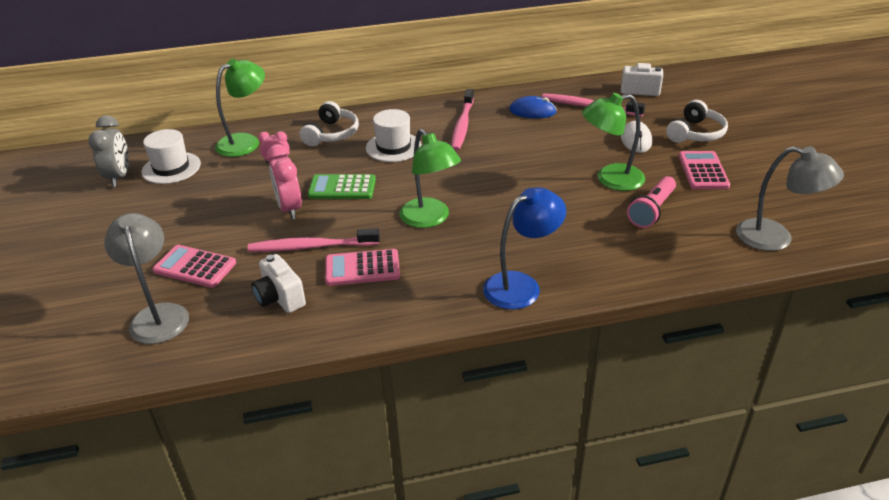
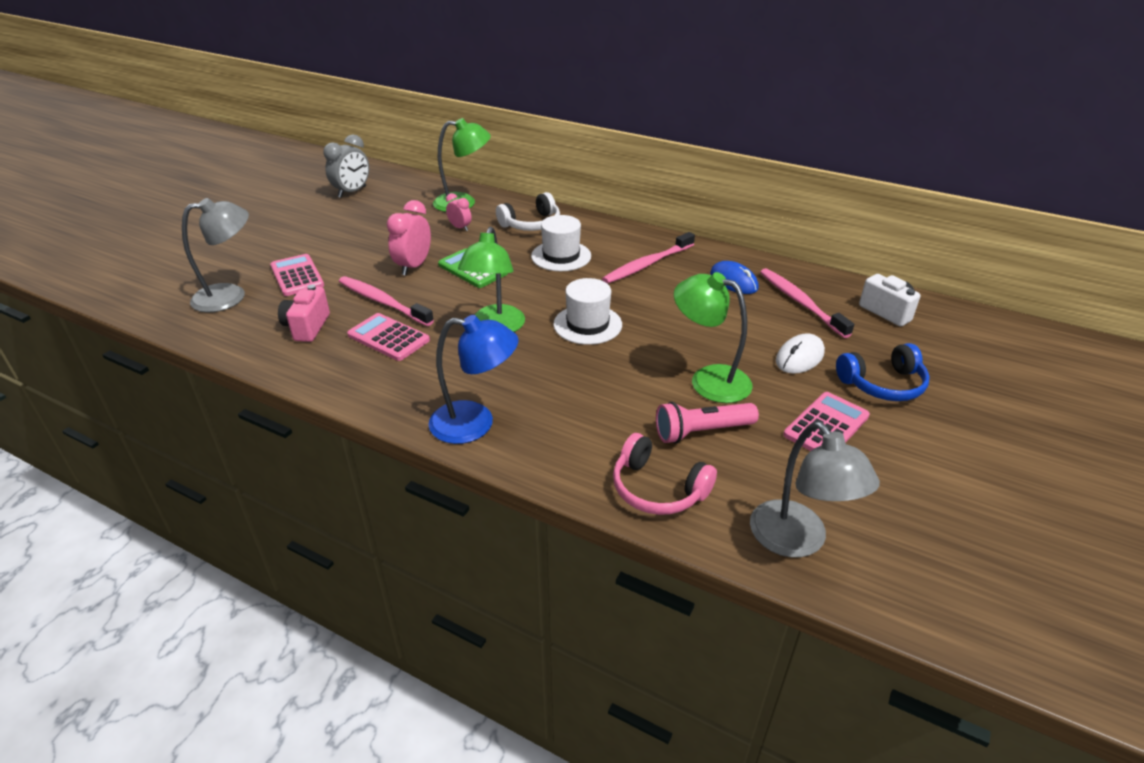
camera: 40 degrees right, 0 degrees up
(158, 315) = (230, 296): grey lamp -> grey lamp turned 45 degrees clockwise
(171, 168) = (390, 200): white hat -> white hat (587, 324)
(280, 298) = (307, 327): white camera -> pink camera
(678, 255) = (657, 489): none -> pink headphones
(695, 133) = (883, 384): white headphones -> blue headphones

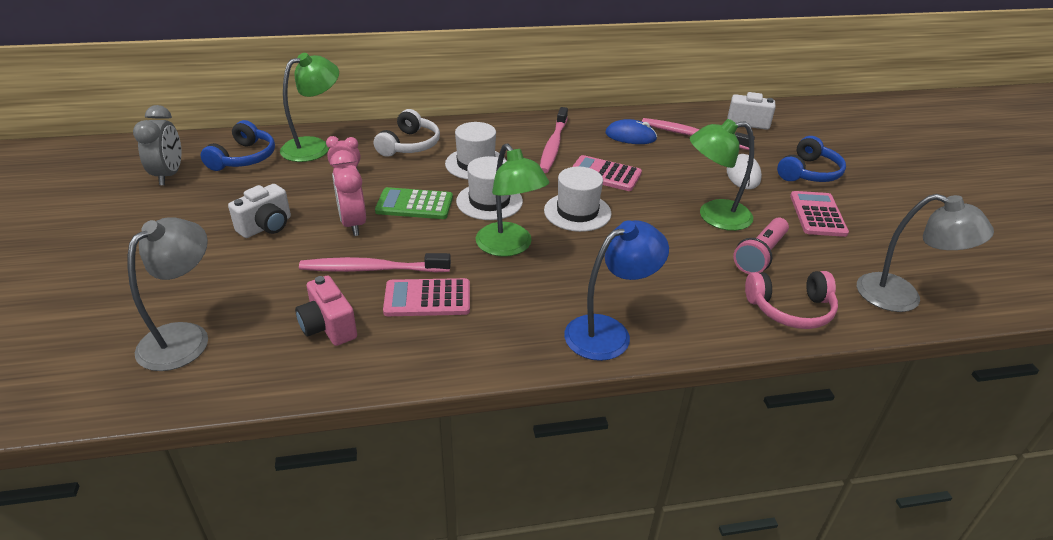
camera: 40 degrees left, 0 degrees up
(297, 276) = (236, 283): pink calculator -> pink calculator (605, 174)
(360, 247) = (266, 227): none -> white camera
(409, 196) = (244, 158): none -> blue headphones
(530, 288) = (489, 201): none -> white hat

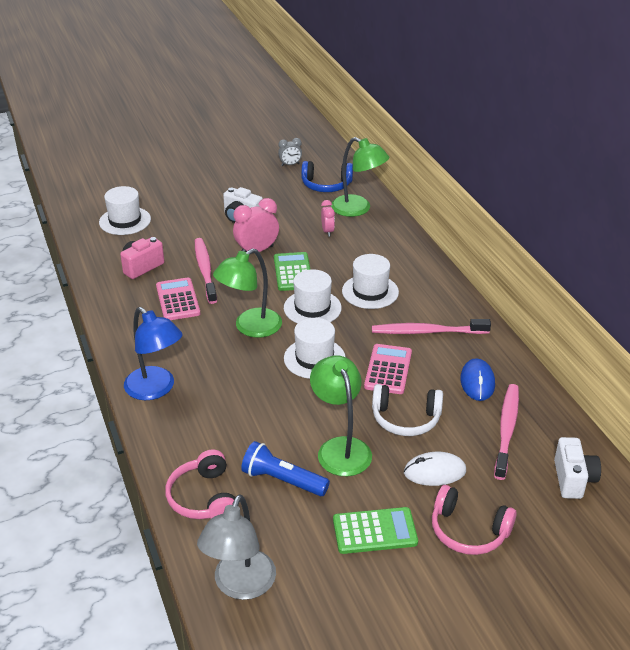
camera: 80 degrees right, 0 degrees up
(169, 175) = (290, 165): grey clock -> grey clock, size x0.58
(184, 337) = (125, 221): grey lamp -> white hat
(410, 145) = (385, 252): white headphones -> white headphones (405, 419)
(760, 255) = (283, 480): pink flashlight -> blue flashlight
(809, 172) = (468, 531): blue headphones -> pink headphones
(817, 214) = (374, 531): pink calculator -> green calculator

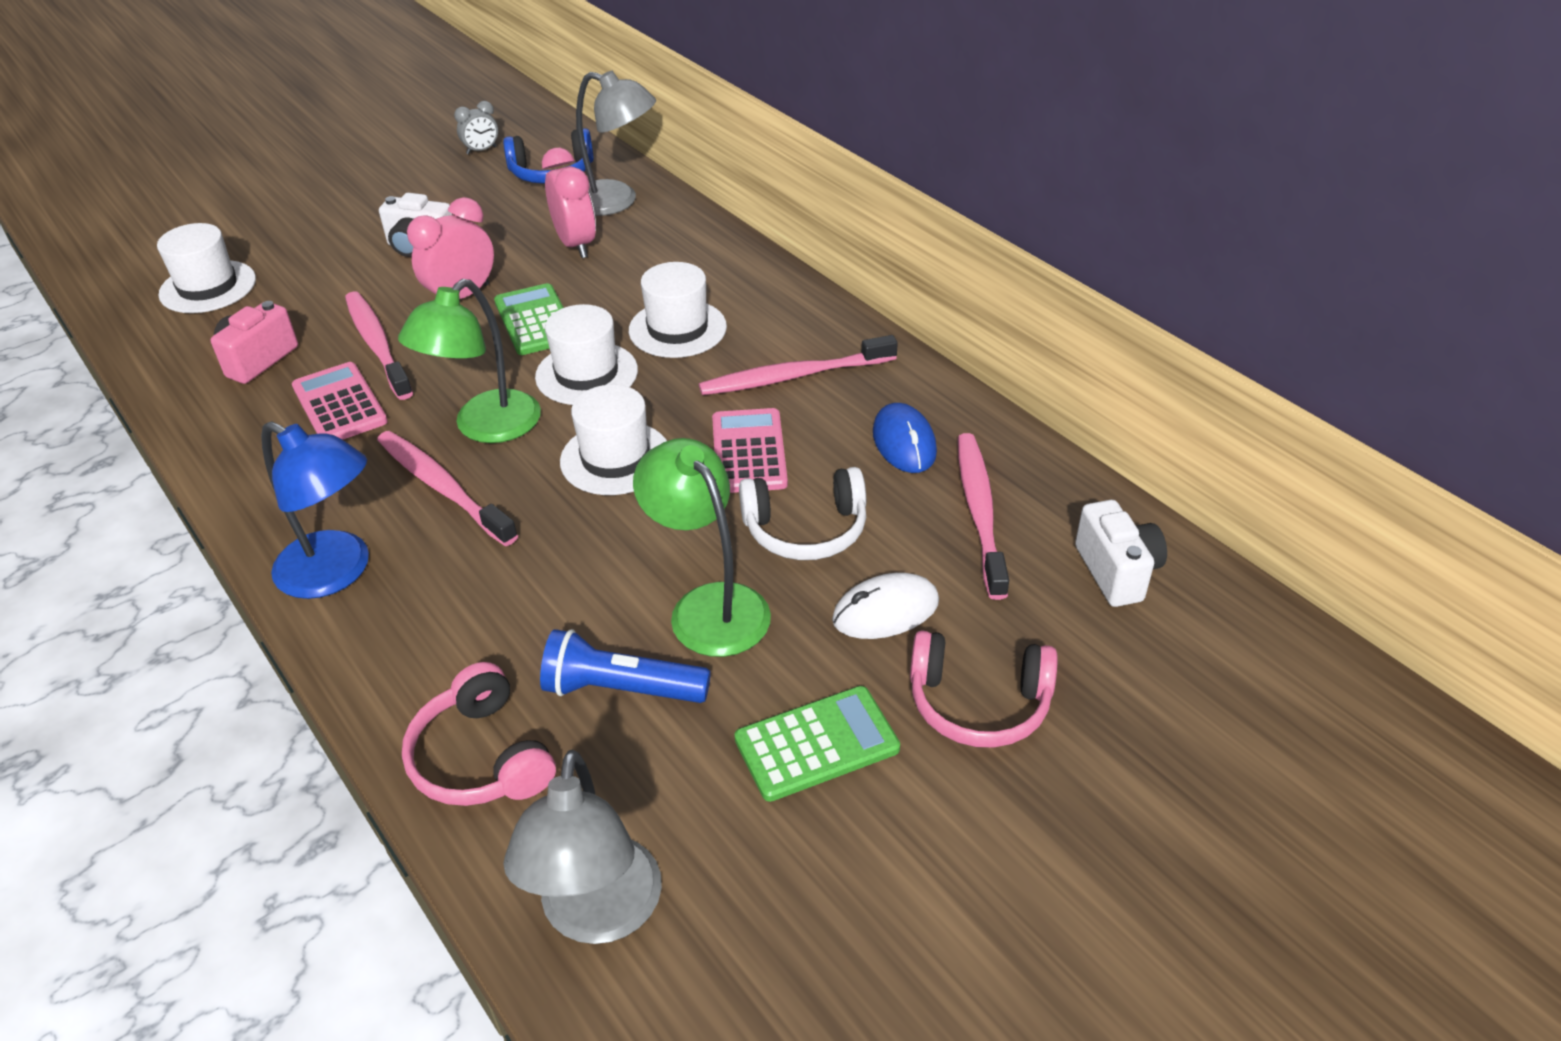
camera: 15 degrees left, 5 degrees up
(219, 356) = (443, 487): none -> pink toothbrush
(327, 231) = (576, 245): pink clock -> pink clock, size x1.72
(358, 209) = (616, 201): green lamp -> grey lamp

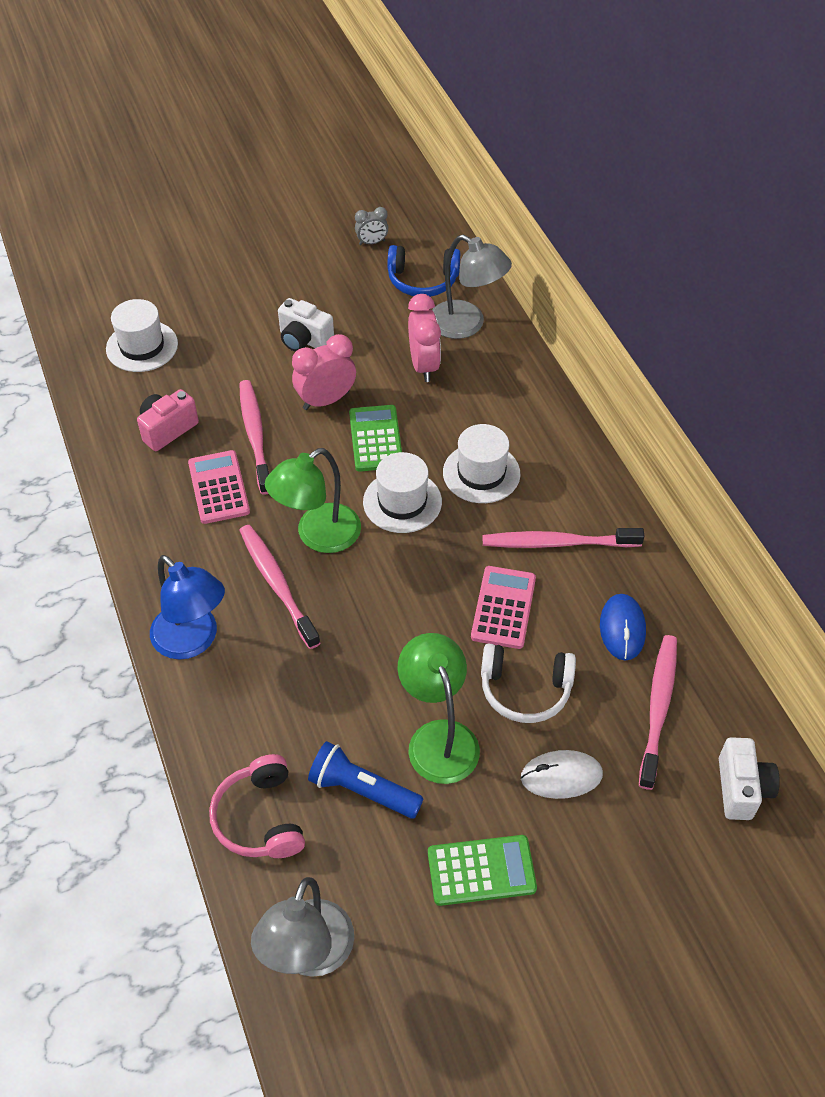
camera: 15 degrees right, 10 degrees up
(615, 458) = (405, 588): white hat -> none
(978, 703) = (602, 870): pink headphones -> none

